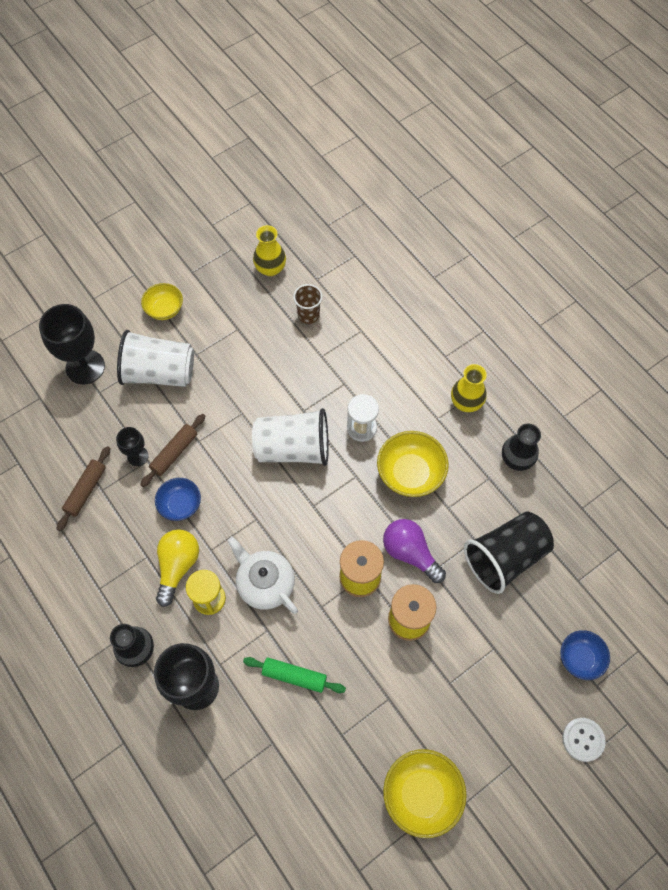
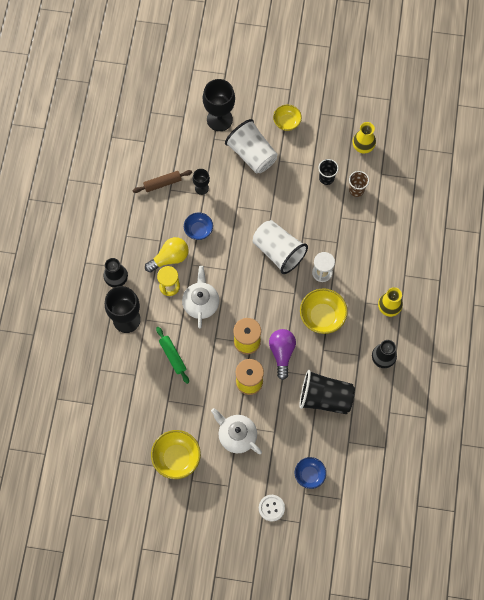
camera: 45 degrees right, 5 degrees up
(174, 453) = (220, 202): brown rolling pin -> none
(265, 329) = (326, 178): none -> black cup
(459, 695) = (236, 435): none -> white teapot

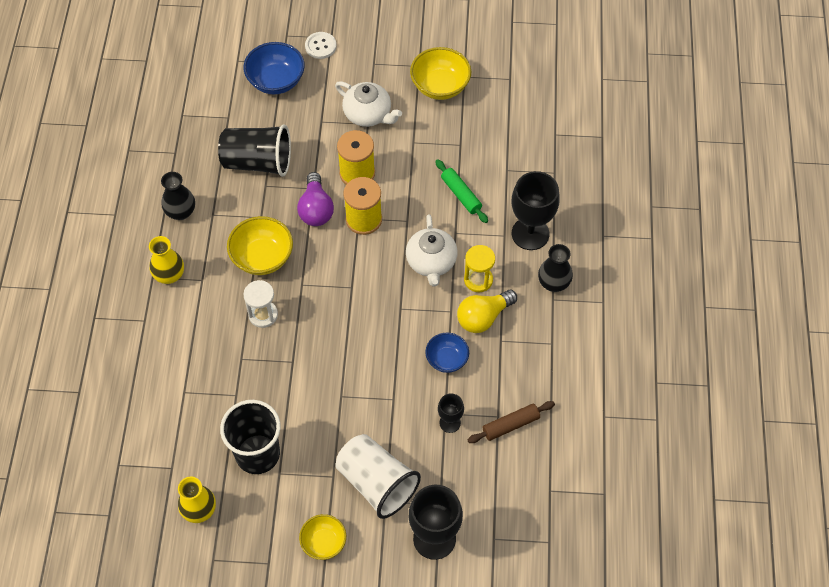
camera: 175 degrees right, 10 degrees down
(278, 252) = (327, 338): white cup -> none
(309, 475) = (276, 81): blue bowl -> blue bowl, size x1.56
(326, 178) = (257, 454): black cup -> black cup, size x1.86
(356, 190) = (211, 439): brown cup -> none

